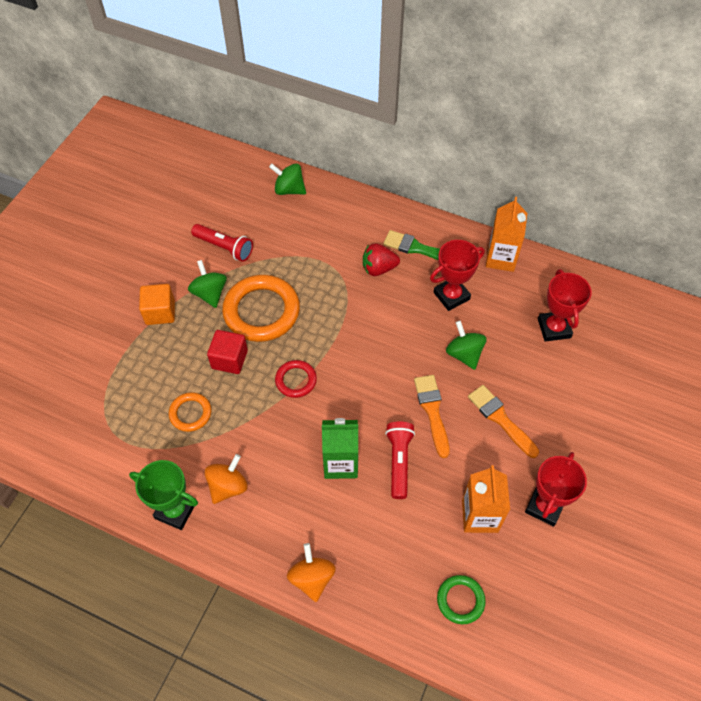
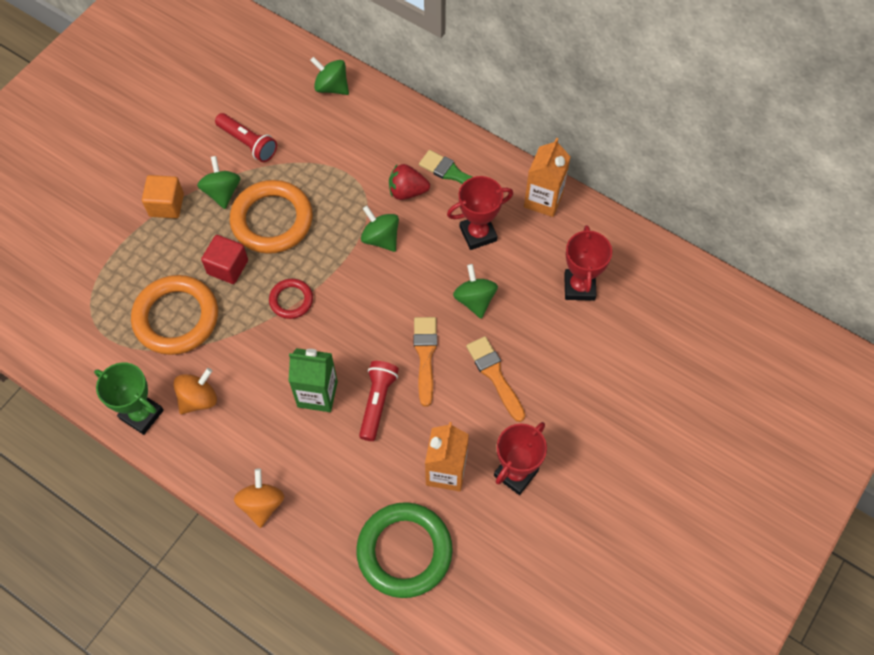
camera: 10 degrees right, 5 degrees up
(190, 413) = (176, 318): orange ring -> orange ring, size x1.94
(365, 312) = (381, 238): none -> green spinning top
(460, 600) = (404, 551): green ring -> green ring, size x1.94

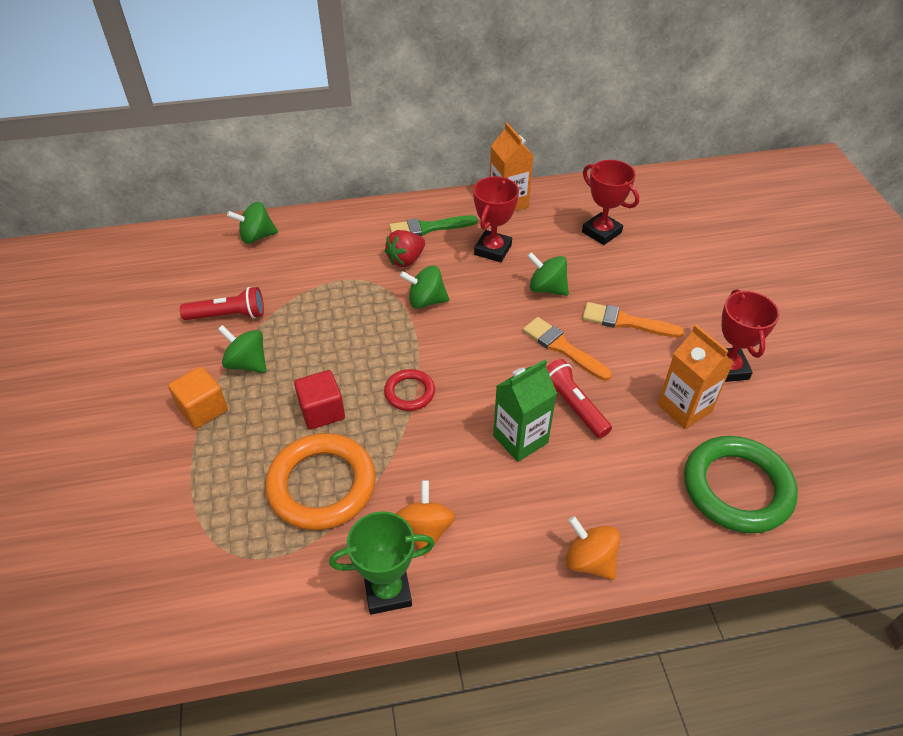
camera: 45 degrees left, 15 degrees down
(272, 220) = (319, 351): orange ring -> none

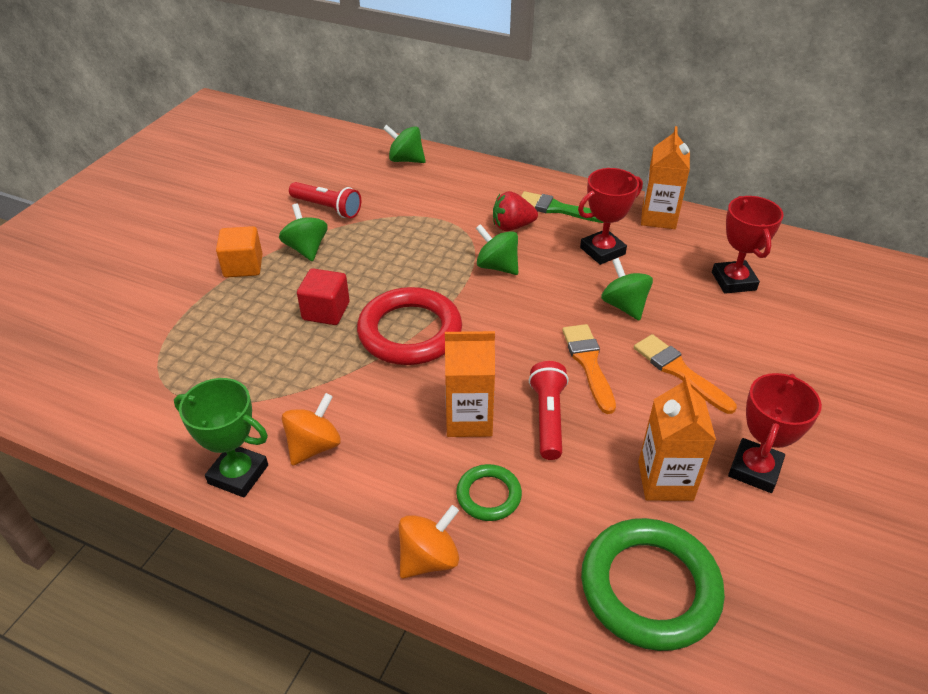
camera: 35 degrees right, 5 degrees down
(322, 485) = (270, 366): orange ring -> none
(409, 392) = (410, 332): red ring -> red ring, size x1.94
(520, 439) = (469, 419): green carton -> orange carton
(586, 488) = (488, 495): none -> green ring
(589, 560) = (429, 558): orange spinning top -> orange spinning top turned 60 degrees clockwise

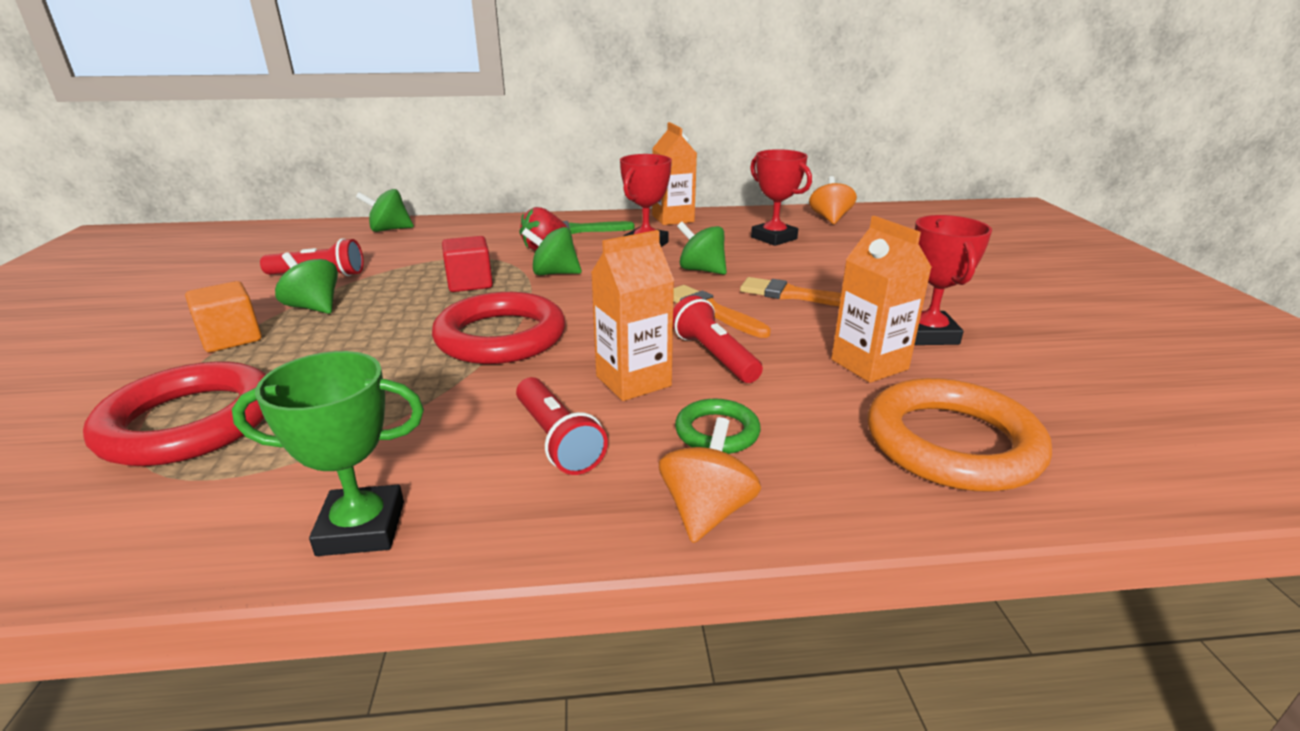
camera: 30 degrees left, 15 degrees down
(191, 343) = (190, 422): none -> red ring
(314, 446) = (458, 462): orange spinning top -> orange spinning top (830, 219)
(326, 311) = (379, 346): red cube -> red cube (470, 283)
(382, 454) = (557, 440): none -> red flashlight
(649, 587) = (952, 443): green ring -> orange ring

